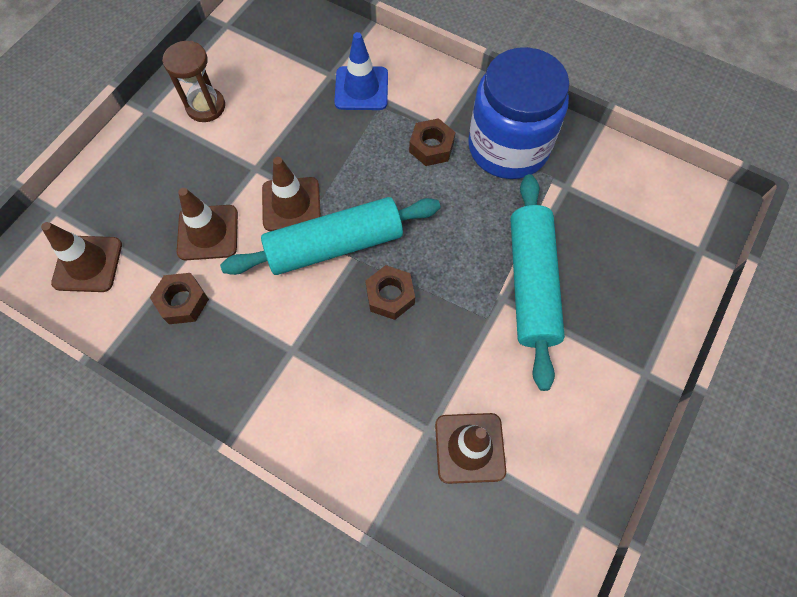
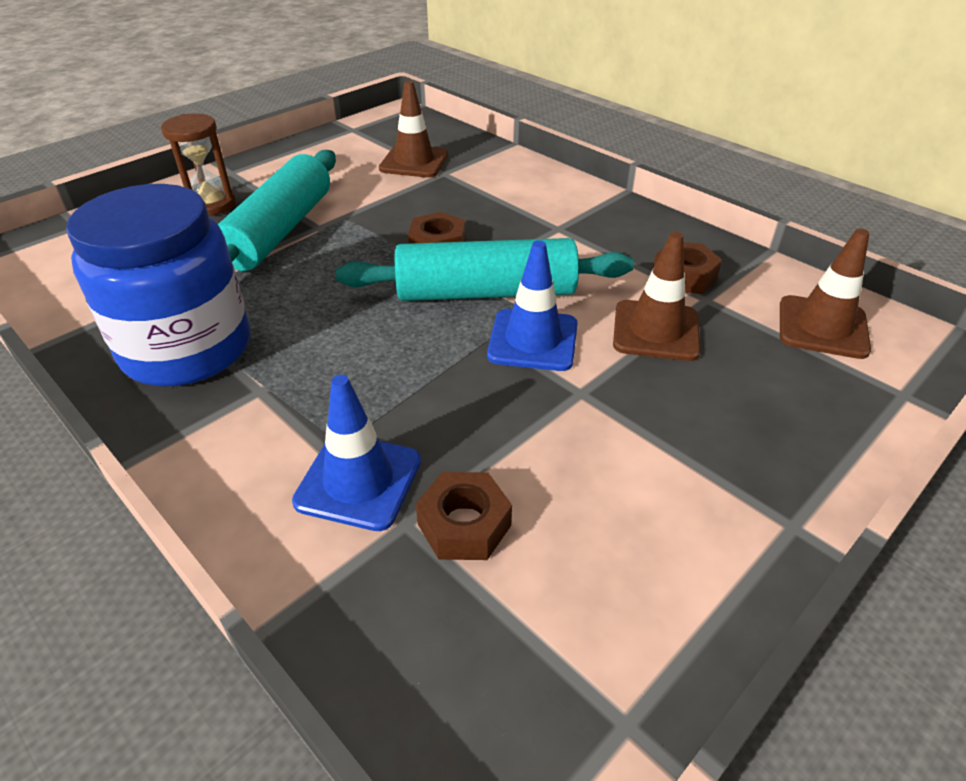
camera: 165 degrees left, 25 degrees down
(206, 106) = (671, 510): brown hourglass -> brown hourglass (211, 204)
(291, 204) = (533, 340): brown traffic cone -> blue traffic cone
(431, 147) = (296, 369): brown nut -> brown nut (464, 525)

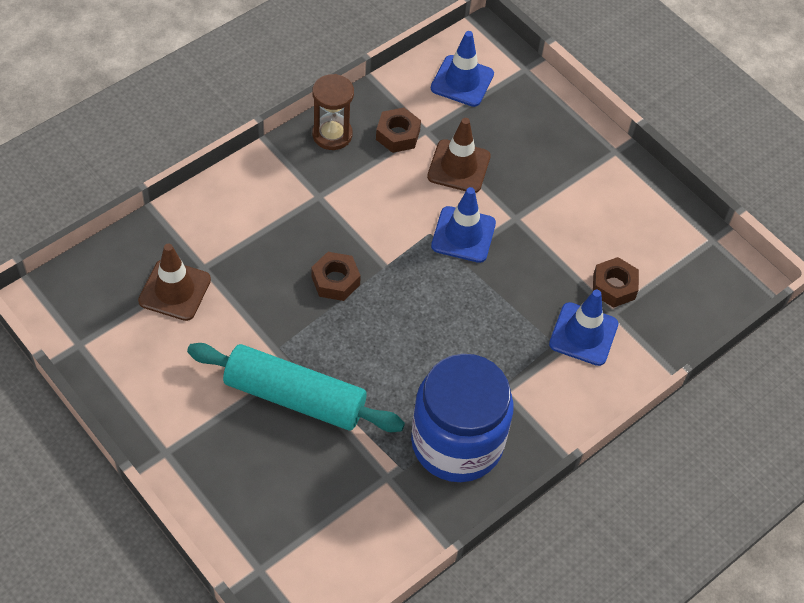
camera: 90 degrees left, 15 degrees up
(211, 204) = (235, 460): brown hourglass -> brown hourglass (332, 134)
(485, 292) = (405, 255): turquoise rolling pin -> none
(822, 327) = (462, 81): brown traffic cone -> blue traffic cone

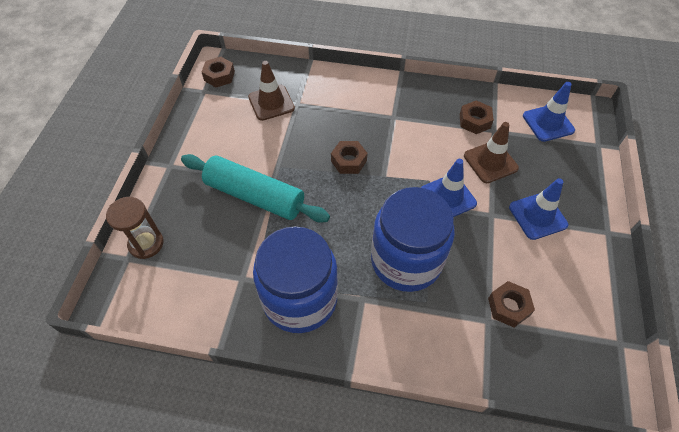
camera: 55 degrees right, 0 degrees up
(71, 312) = (219, 76): none -> brown nut
(295, 397) = (255, 196): turquoise rolling pin -> turquoise rolling pin turned 45 degrees counterclockwise
(332, 134) = (438, 95): brown hourglass -> brown hourglass (146, 243)
(498, 325) = (406, 261): none -> blue jar
(583, 334) = (452, 315): blue traffic cone -> blue traffic cone (537, 216)

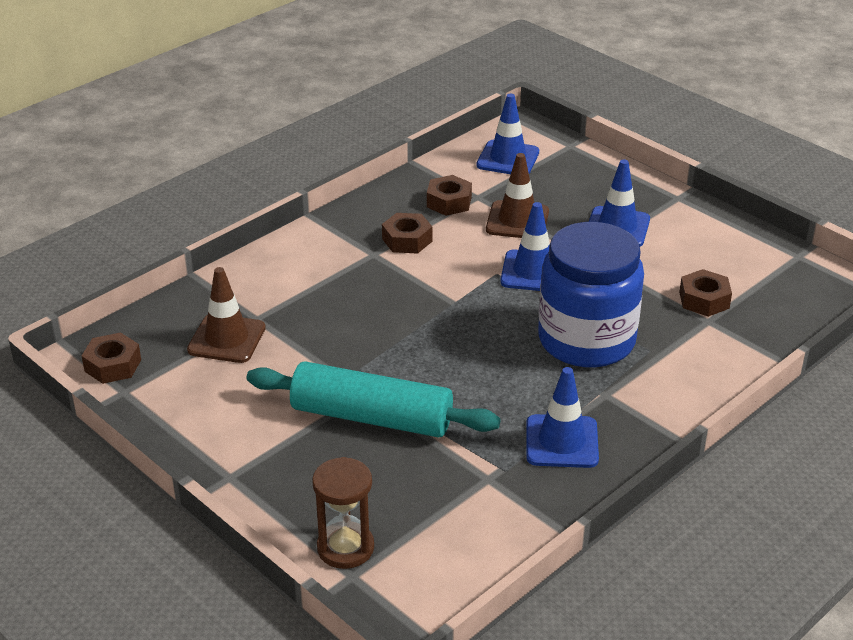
camera: 55 degrees left, 20 degrees down
(255, 196) = (371, 417): turquoise rolling pin -> turquoise rolling pin turned 45 degrees clockwise
(300, 299) = (561, 442): blue jar -> blue traffic cone
(349, 161) = (402, 318): brown nut -> brown nut (407, 240)

